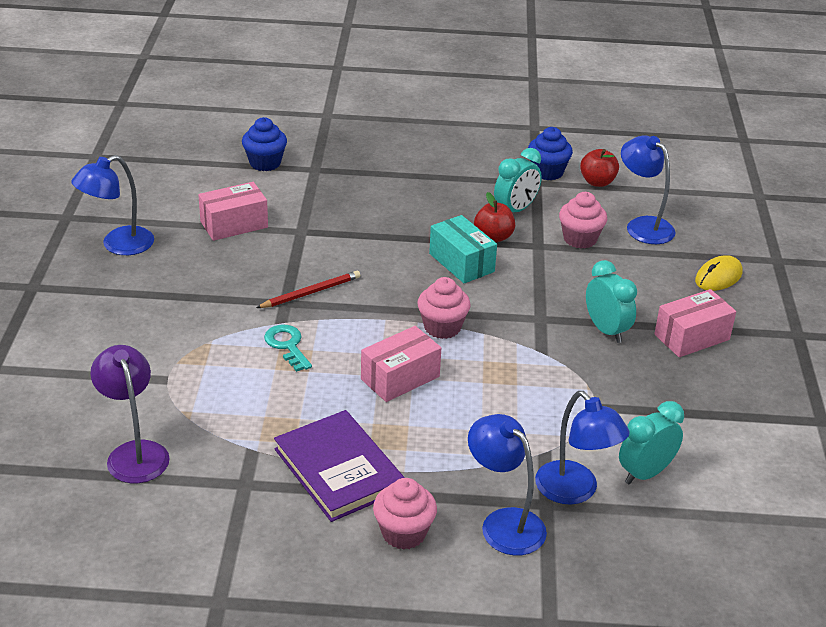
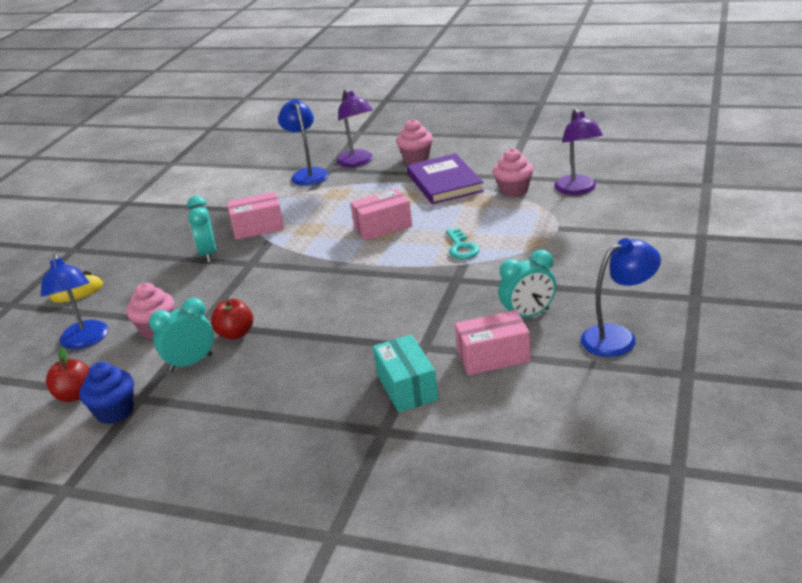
camera: 160 degrees left, 5 degrees down
(265, 163) = (443, 444): blue cupcake -> none
(310, 292) = (431, 287): red pencil -> none
(442, 327) = (332, 258): pink cupcake -> pink cupcake (513, 191)
(461, 262) = (283, 309): turquoise box -> turquoise box (407, 387)
(504, 523) = (358, 162): blue lamp -> purple lamp
(645, 473) = (260, 181): turquoise clock -> turquoise clock (528, 315)
(692, 337) = (150, 249): pink box -> pink box (258, 227)

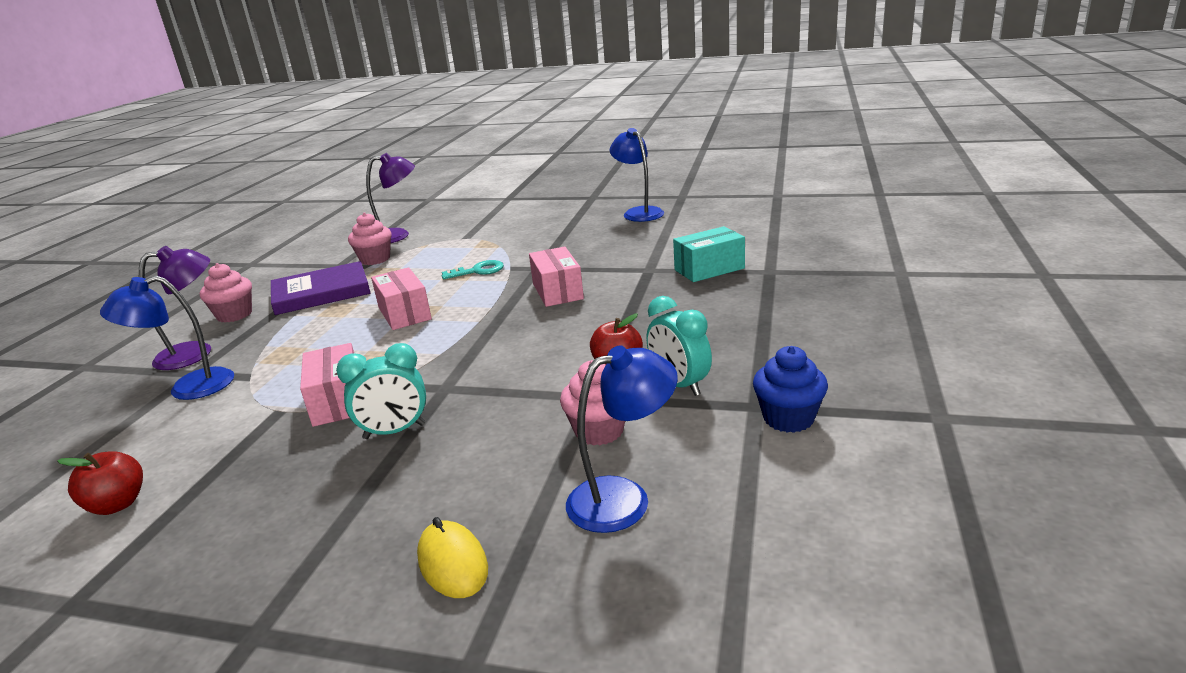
camera: 95 degrees left, 5 degrees down
(75, 395) = (762, 465): red apple -> red apple (117, 504)
(493, 357) = (664, 244): pink box -> pink box (557, 291)
(528, 315) = (605, 238): turquoise clock -> none

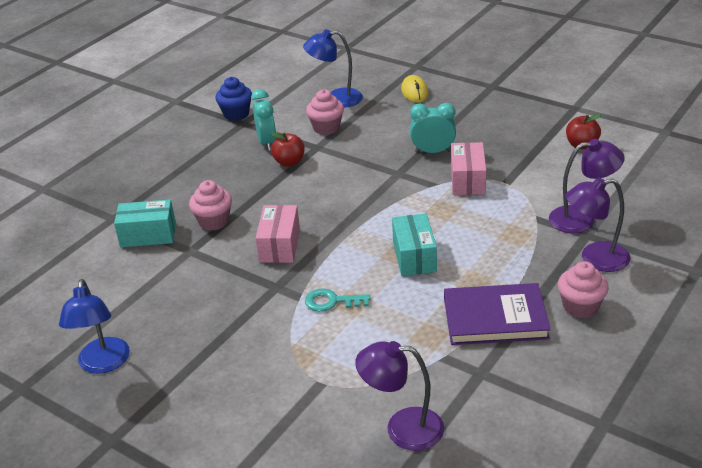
camera: 160 degrees left, 10 degrees up
(188, 388) = (581, 219): blue lamp -> purple lamp
(375, 259) = (436, 370): pink cupcake -> pink cupcake (214, 221)
(404, 313) = (414, 256): pink box -> turquoise box

